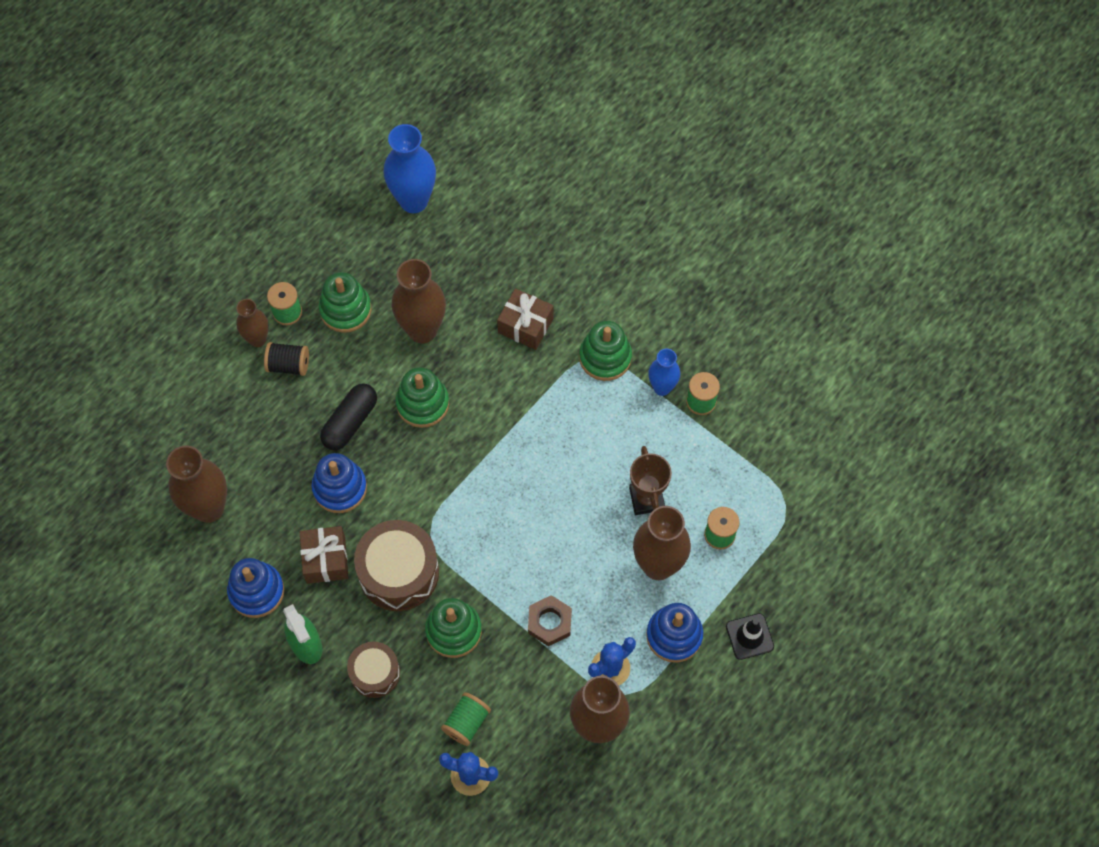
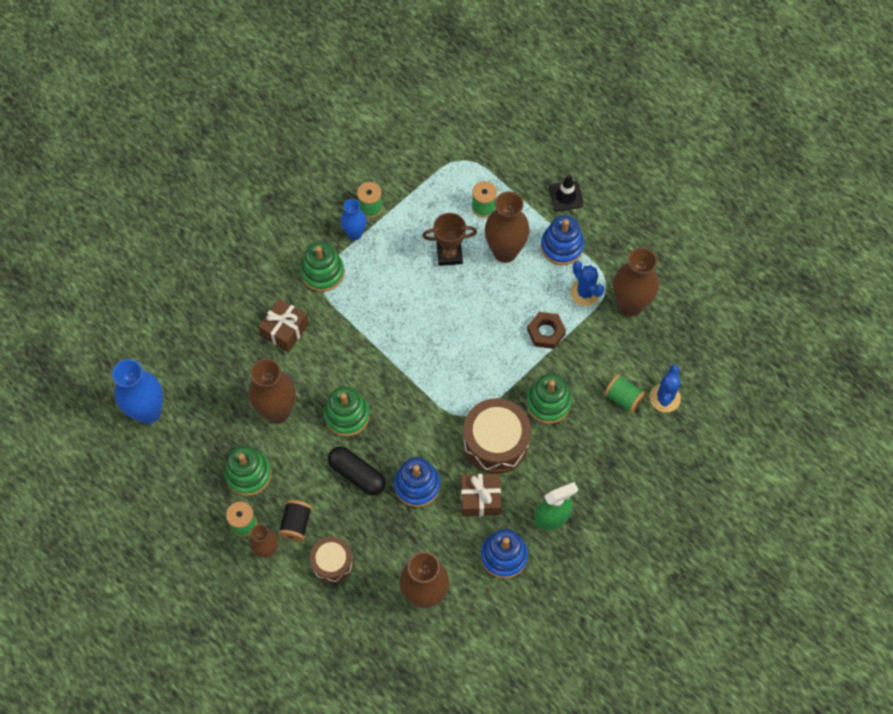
camera: 85 degrees left, 0 degrees up
(375, 673) = (579, 464): brown drum -> brown drum (332, 562)

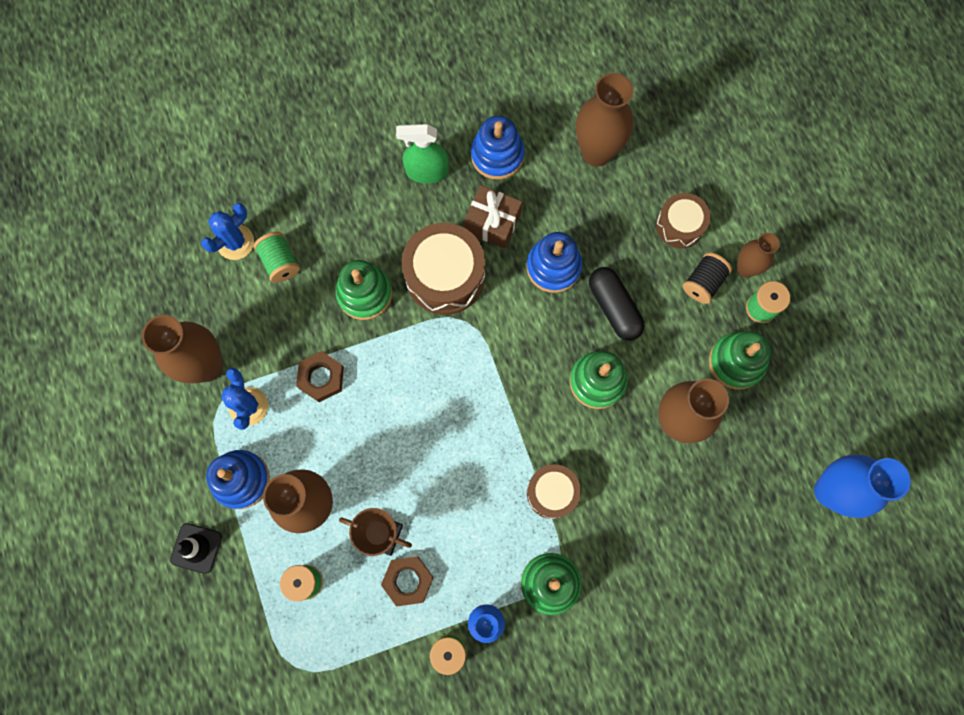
camera: 155 degrees left, 10 degrees up
(285, 330) = (628, 524): brown gift -> none
(346, 327) = (552, 493): none -> brown drum
(418, 235) = (408, 580): none -> brown nut

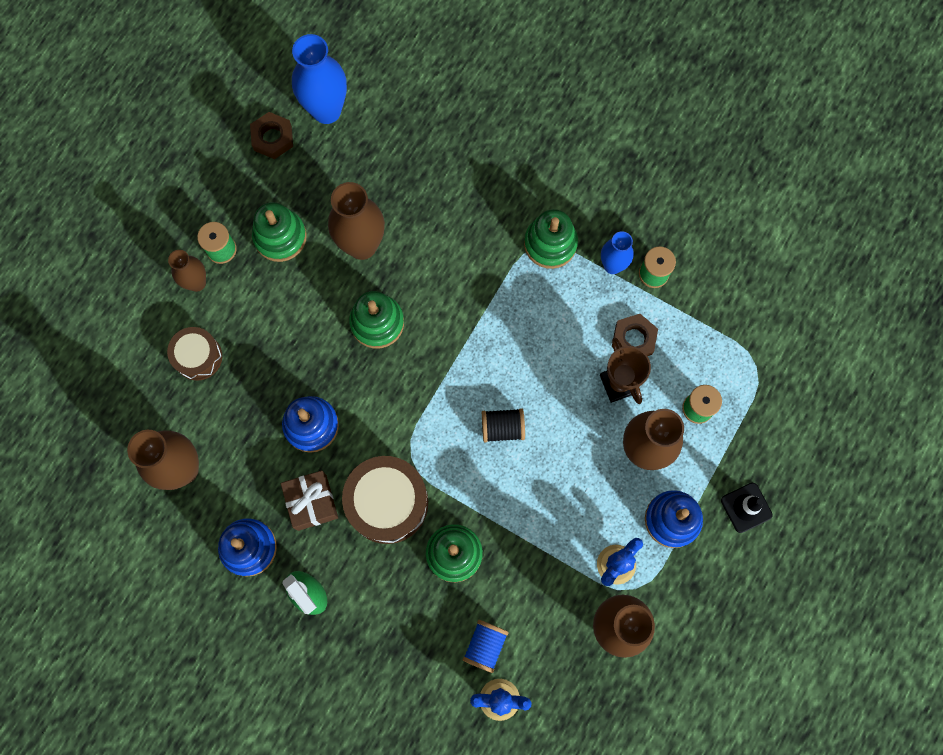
camera: 130 degrees left, 0 degrees up
(280, 262) = (485, 645): green spool -> blue spool
(321, 378) = (547, 528): brown nut -> brown nut (272, 138)
(552, 493) = (487, 290): brown drum -> none
(614, 307) = (308, 354): black capsule -> none
(703, 283) = (234, 305): black spool -> black spool (502, 428)

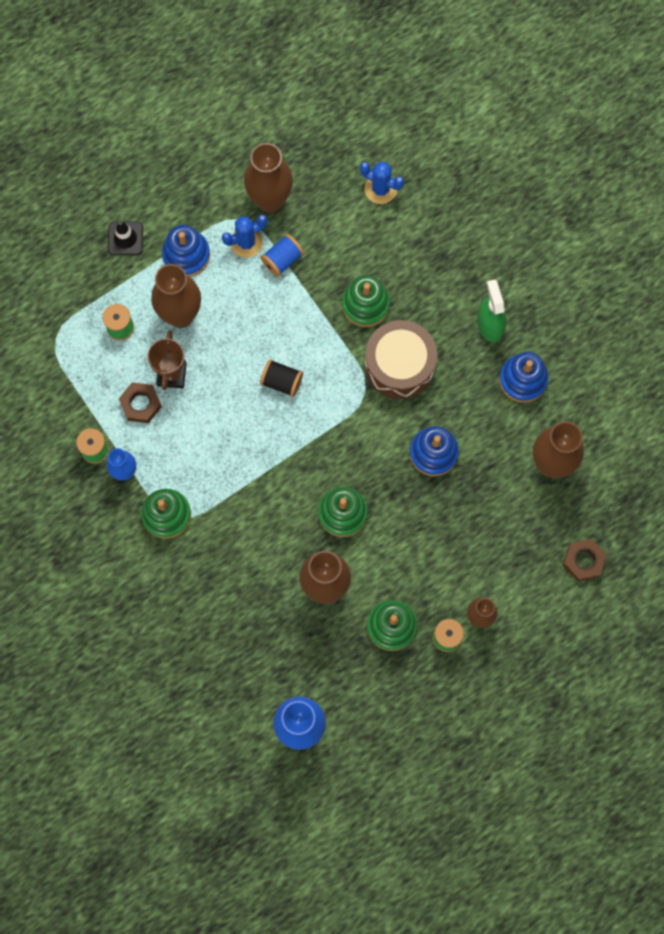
camera: 155 degrees left, 0 degrees up
(198, 357) = (503, 551): brown drum -> none
(272, 138) = (359, 722): brown nut -> brown nut (583, 561)
(312, 502) = (459, 392): brown gift -> none
(485, 645) = (373, 229): blue spool -> blue spool (282, 259)

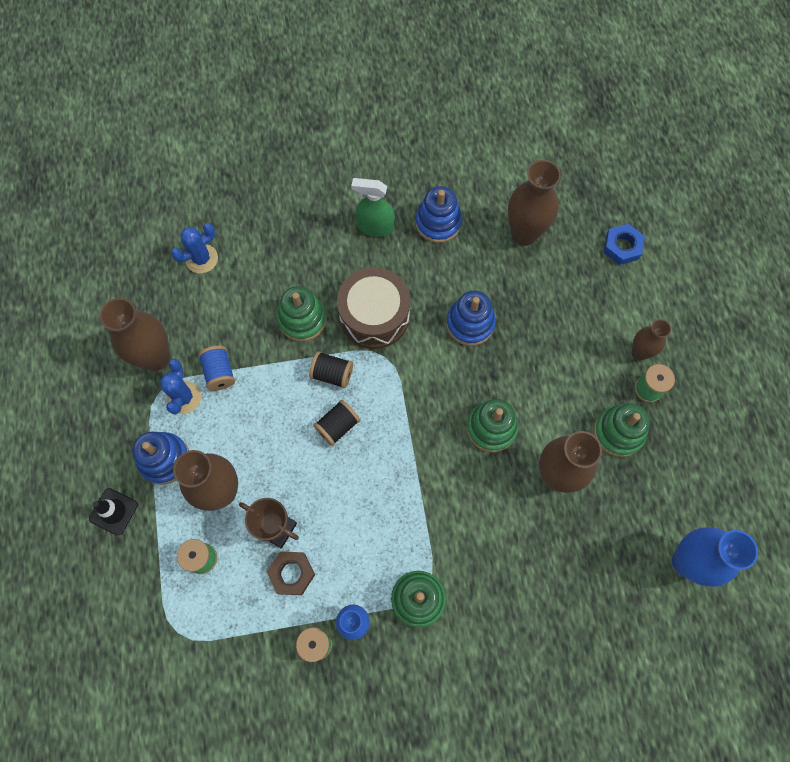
camera: 65 degrees left, 5 degrees down
(326, 354) = (332, 374): none -> black spool
(583, 561) = (622, 247): brown nut -> blue nut

